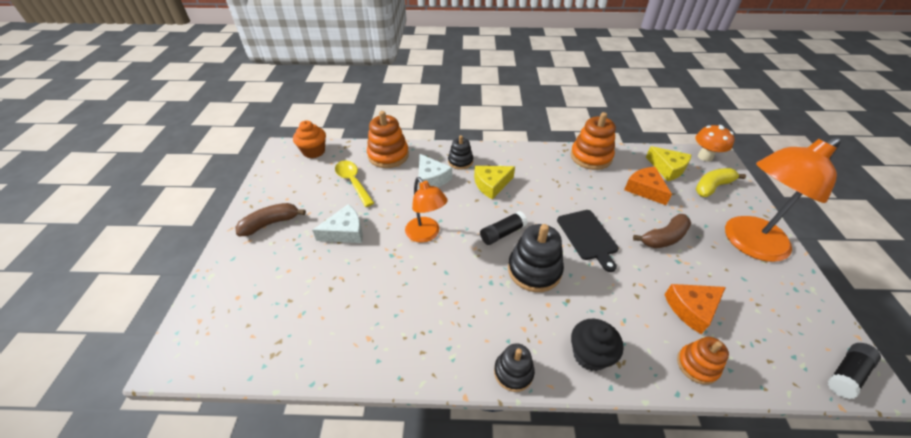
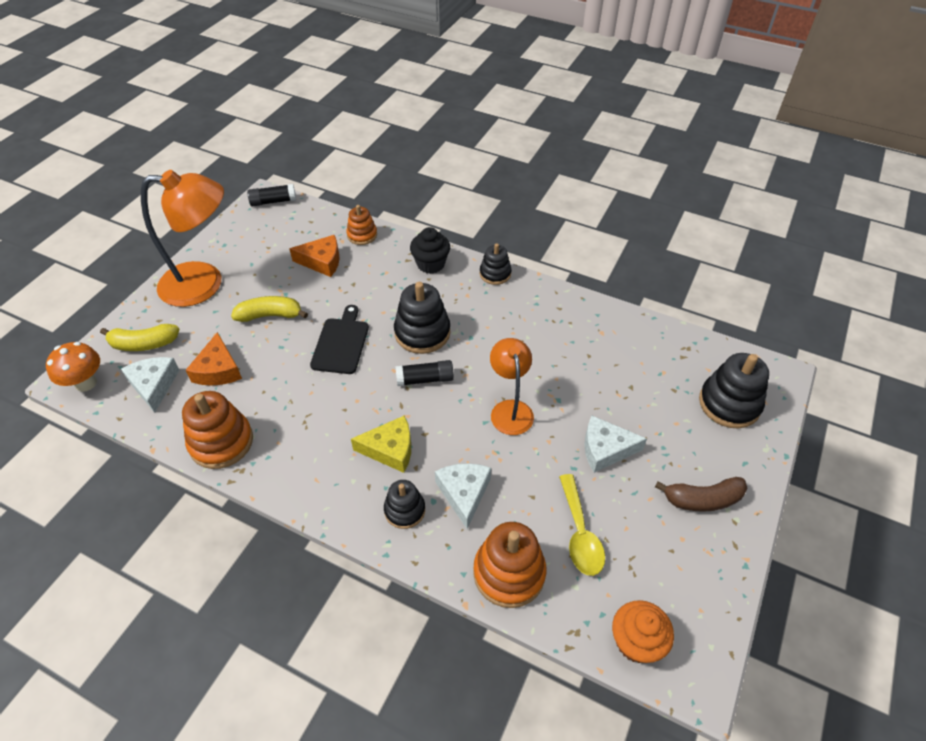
camera: 155 degrees left, 5 degrees up
(236, 305) = (729, 403): none -> black stacking toy
(664, 238) = (270, 315): brown banana -> yellow banana
(667, 168) = (154, 385): yellow cheese -> white cheese

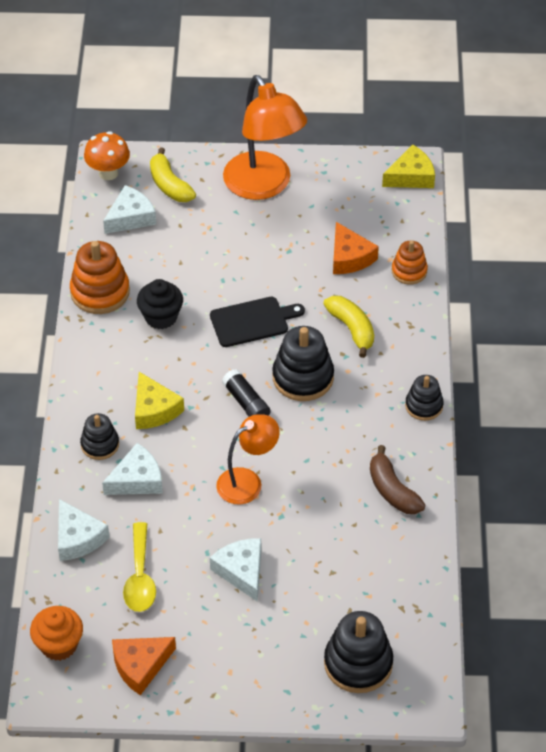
camera: 65 degrees right, 0 degrees up
(218, 370) = (171, 250): orange cheese -> orange cheese (140, 666)
(270, 315) = (254, 253): yellow banana -> yellow banana (352, 329)
(273, 201) = (411, 176): black glue stick -> yellow cheese
(430, 264) = (403, 346): black cupcake -> black cupcake (161, 317)
(509, 573) = (78, 538): orange stacking toy -> white cheese
(580, 533) = (140, 577): yellow spoon -> yellow spoon turned 60 degrees counterclockwise
(702, 499) = (225, 663): brown banana -> brown banana (392, 490)

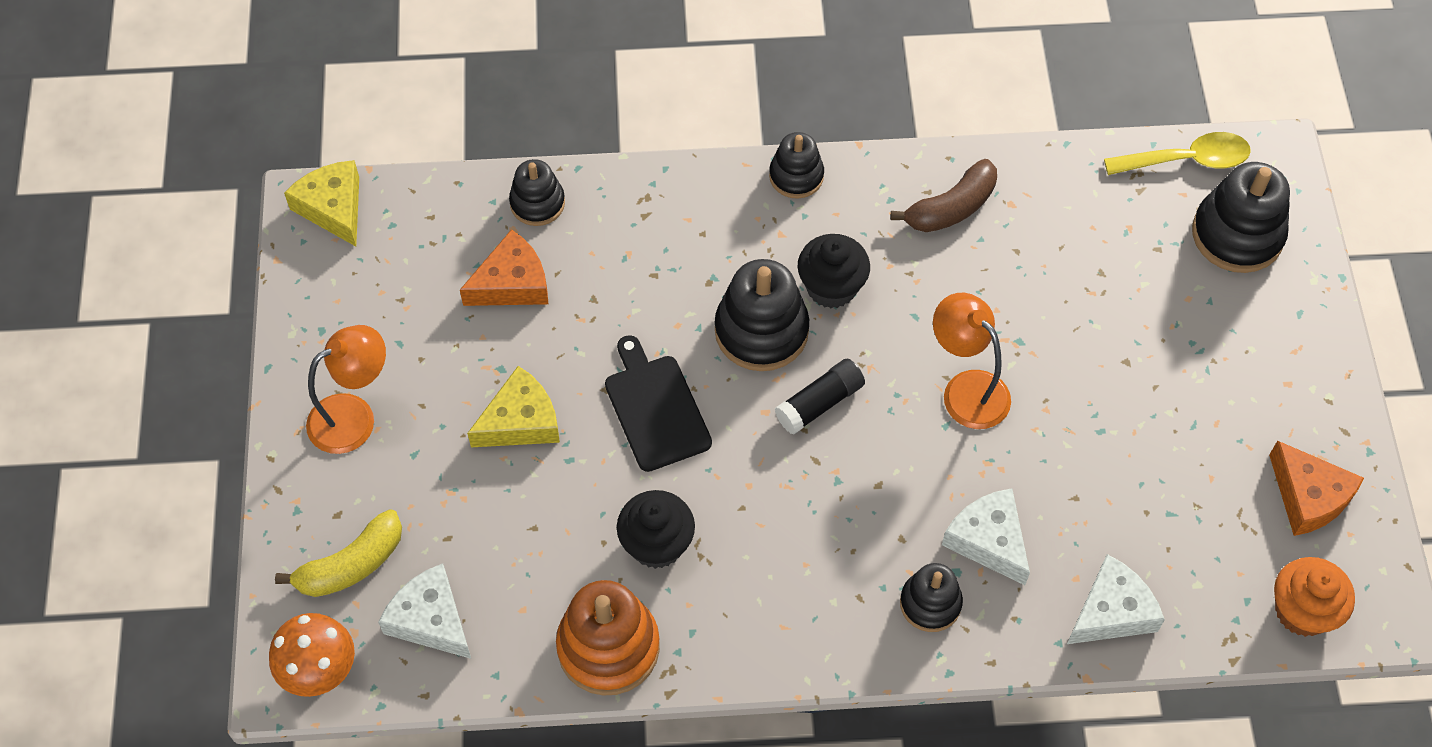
camera: 95 degrees left, 10 degrees up
(140, 577) = (1162, 515): yellow spoon -> yellow spoon (1187, 160)
(154, 409) = (850, 532): yellow cheese -> yellow cheese (521, 421)
(241, 571) = (1123, 383): white cheese -> none
(264, 186) = (354, 416): orange lamp -> orange lamp, size x0.59
(333, 417) = (831, 287): none -> black cupcake
(352, 329) = (659, 272): yellow banana -> none
(409, 271) = (537, 203): orange stacking toy -> black stacking toy

